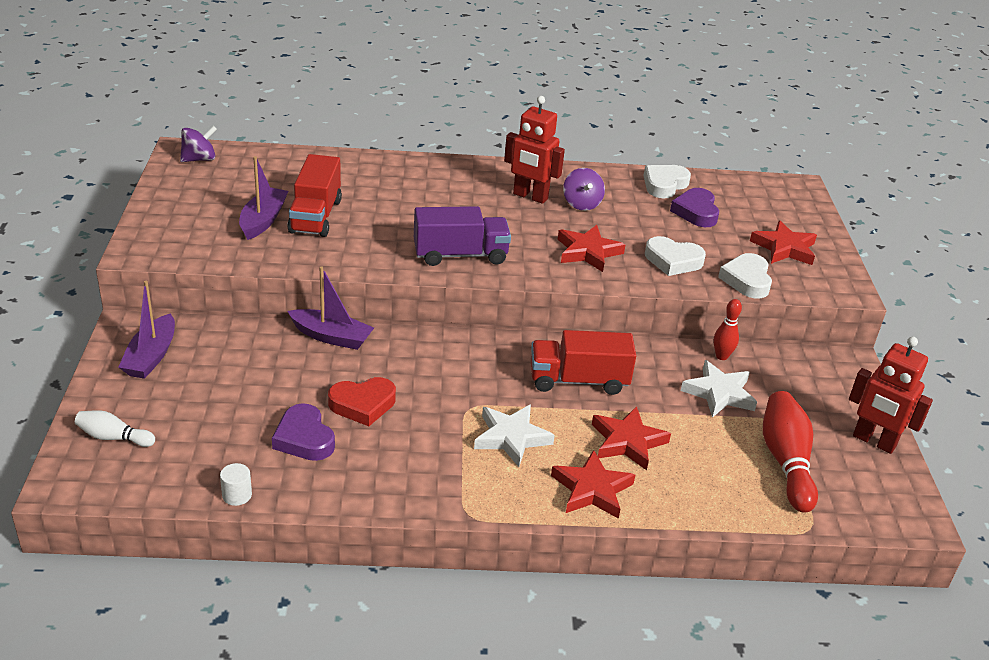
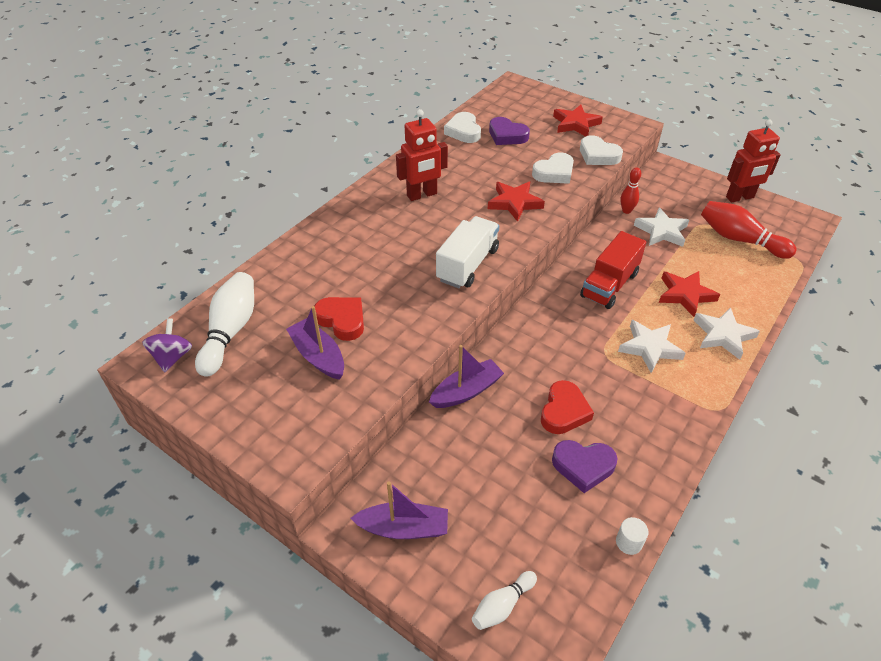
camera: 50 degrees left, 10 degrees up
(151, 356) = (403, 528): purple boat -> purple boat turned 45 degrees counterclockwise
(250, 172) = (230, 331): none -> white bowling pin
(315, 216) = (342, 320): red truck -> red heart
(460, 255) = (467, 265): purple truck -> white truck
(581, 204) = (453, 177): purple spinning top -> none
(592, 489) = (723, 335): red star -> white star

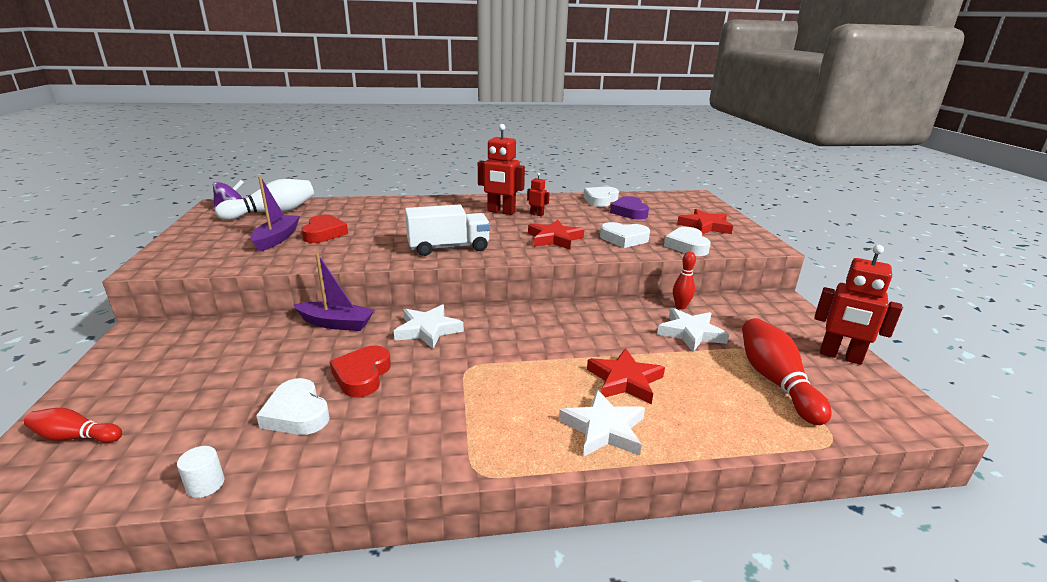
camera: 45 degrees right, 20 degrees down
(403, 528) = (151, 355): purple boat -> none
(452, 180) = (537, 214): none -> red robot
(502, 605) = (75, 437): white bowling pin -> red bowling pin
(564, 411) = (362, 375): red heart -> red heart turned 120 degrees clockwise
(583, 466) = (297, 413): purple heart -> white heart
(609, 285) = (565, 335): red truck -> none
(649, 348) = (512, 389): white star -> white star (428, 330)

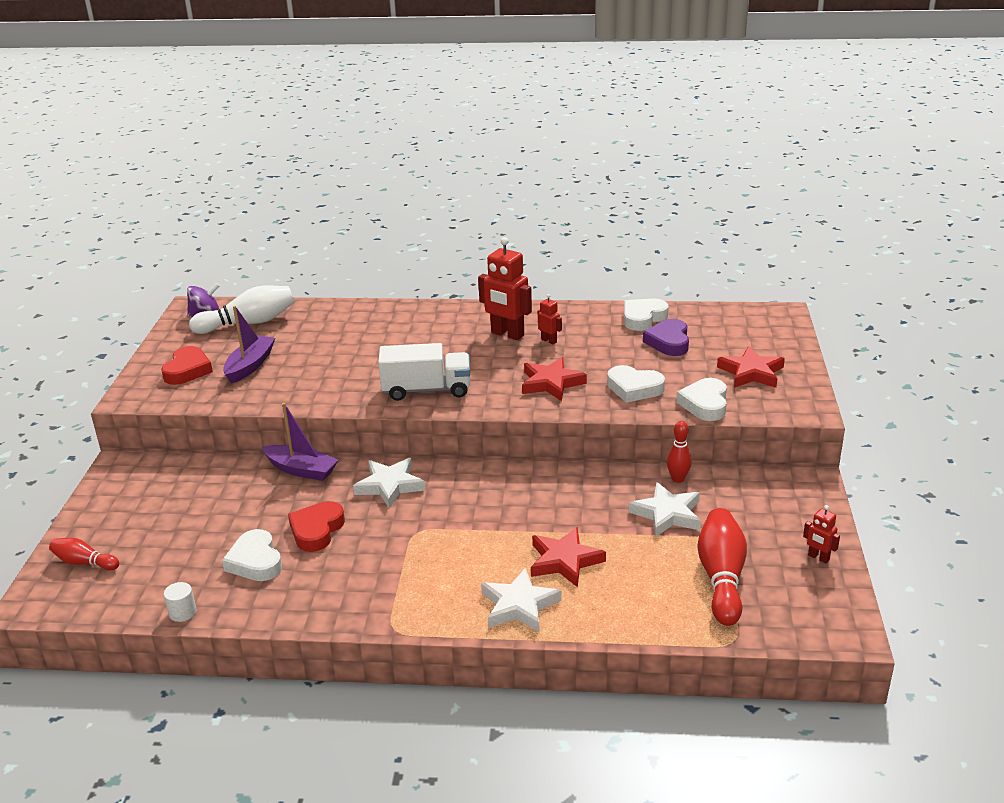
camera: 15 degrees right, 5 degrees up
(324, 233) = (299, 360): red heart -> red heart (187, 370)
(840, 356) = (818, 558): red robot -> red robot, size x0.49

